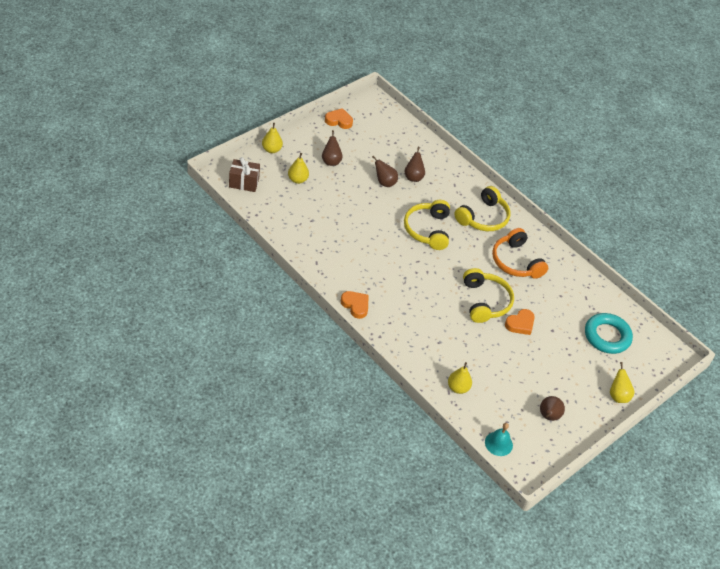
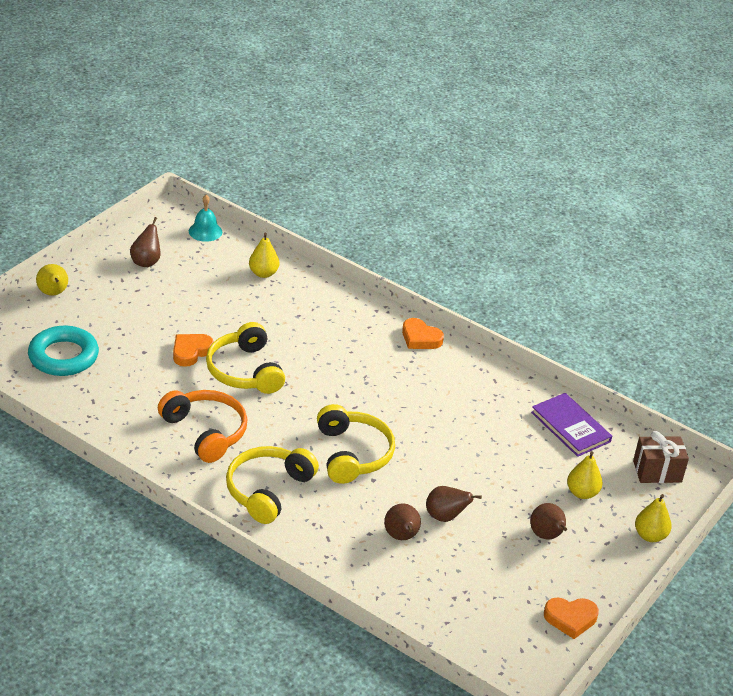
camera: 170 degrees right, 10 degrees down
(282, 220) = (570, 427): none -> purple book

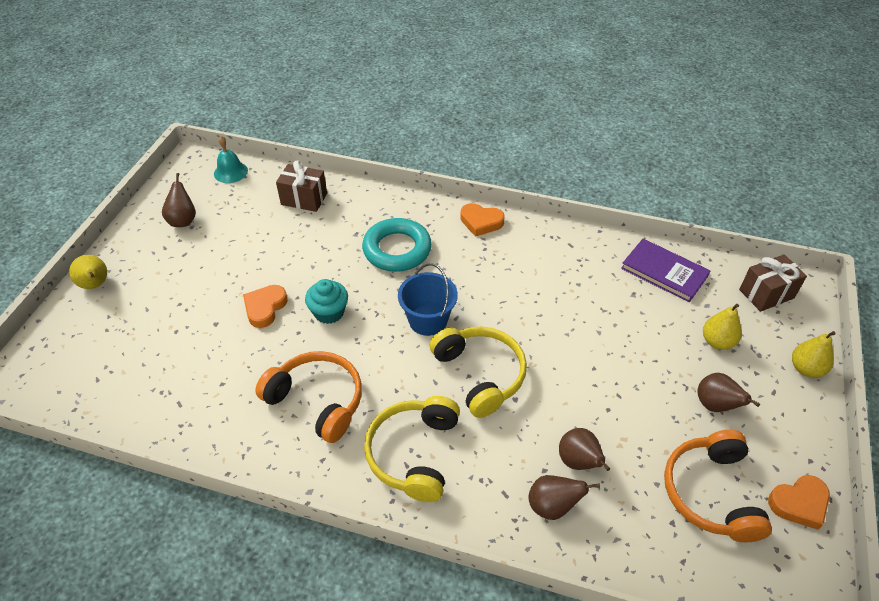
camera: 15 degrees left, 10 degrees up
(63, 356) = (128, 358): turquoise ring -> turquoise ring (397, 249)
(245, 371) = (329, 312): yellow headphones -> turquoise cupcake
(263, 273) = (304, 199): yellow pear -> brown gift
(328, 401) = (428, 320): none -> blue bucket
(445, 517) = (608, 419): brown pear -> brown pear (552, 506)
(500, 590) = (711, 493): none -> orange headphones

